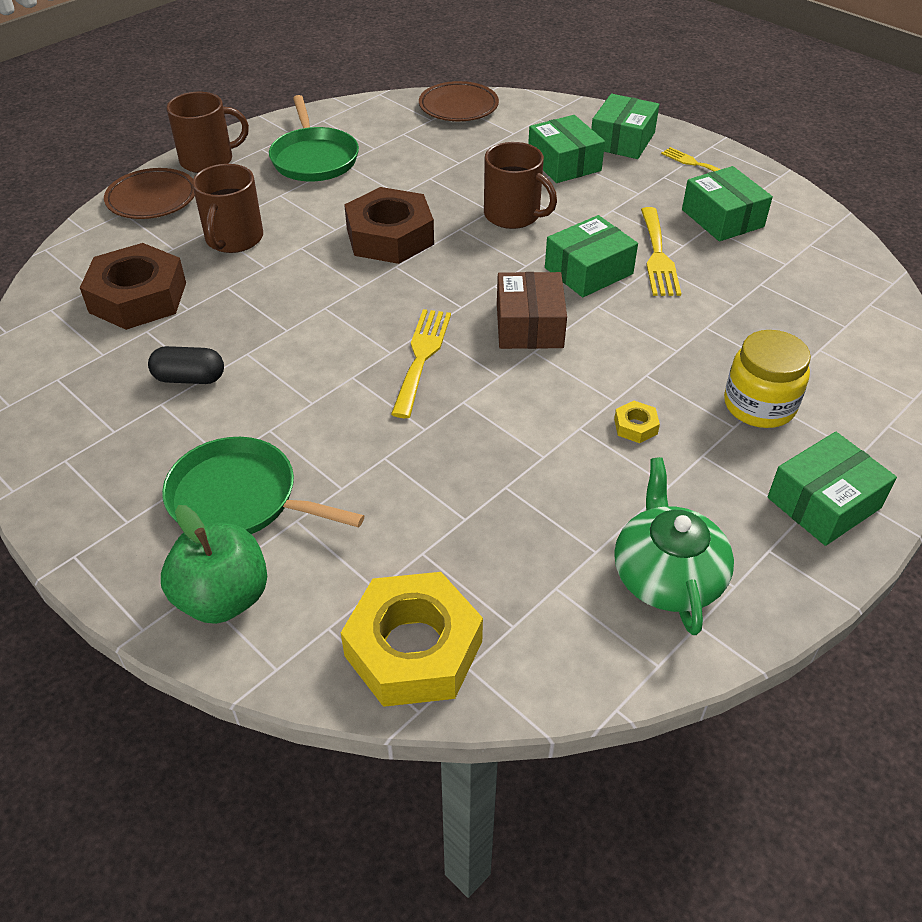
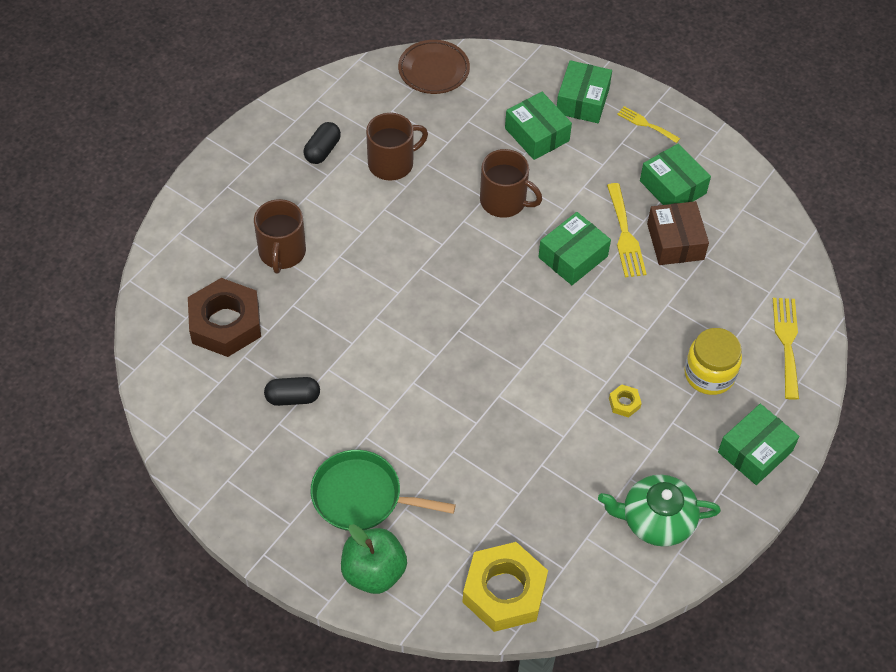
camera: 10 degrees left, 10 degrees up
(152, 199) = (198, 214): brown plate -> none
(208, 160) = (231, 162): brown mug -> brown mug (392, 163)
(314, 158) = (322, 150): green pan -> black capsule
(390, 236) = (408, 236): brown nut -> none
(421, 357) = (460, 358): yellow fork -> yellow fork (787, 343)
(529, 325) = (535, 318): brown box -> brown box (675, 241)
(667, 575) = (656, 519): green teapot -> green teapot turned 75 degrees counterclockwise

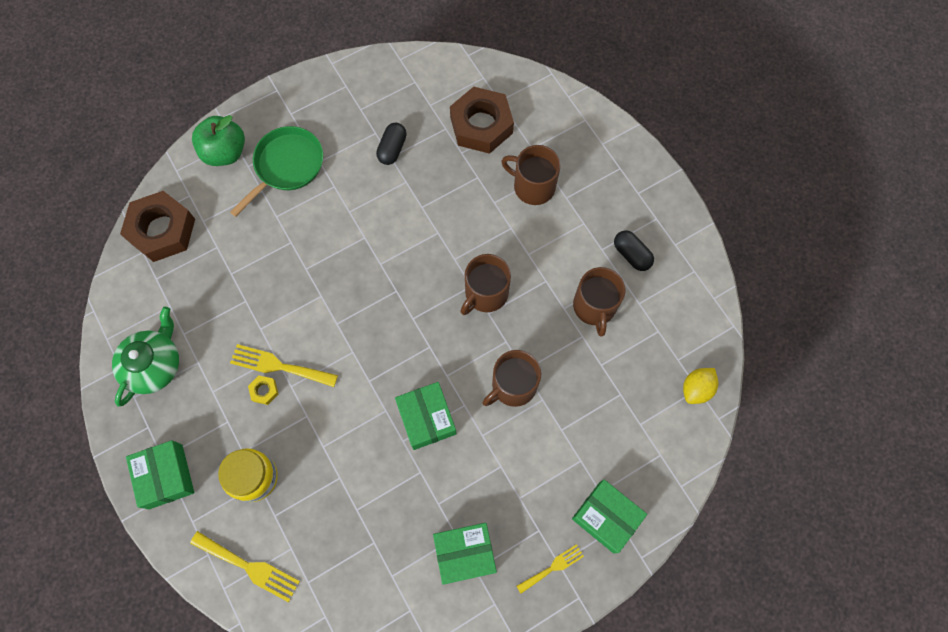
camera: 115 degrees right, 15 degrees up
(422, 253) = (485, 293): none -> brown mug
(433, 70) = (696, 389): brown plate -> yellow lemon
(504, 591) = (162, 230): yellow nut -> brown nut
(537, 134) = (580, 451): green box -> none
(625, 235) = (429, 478): yellow fork -> yellow fork (279, 366)
(675, 241) = (402, 522): brown box -> none

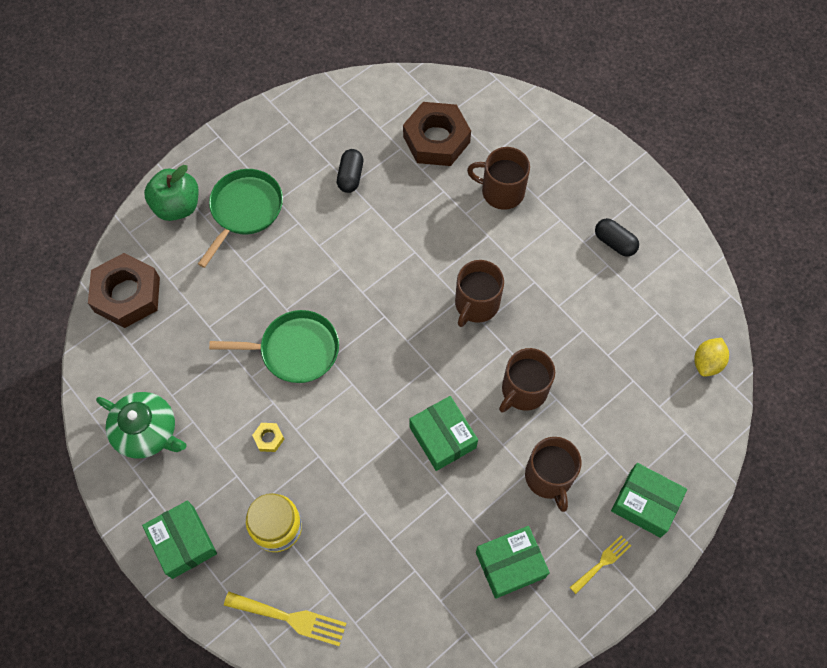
camera: 10 degrees left, 5 degrees down
(154, 365) = (147, 431): green teapot -> green teapot turned 105 degrees clockwise
(279, 366) = (279, 411): yellow fork -> none
(306, 310) = (295, 350): none -> green pan
(594, 307) = (588, 299): brown mug -> brown mug (549, 477)

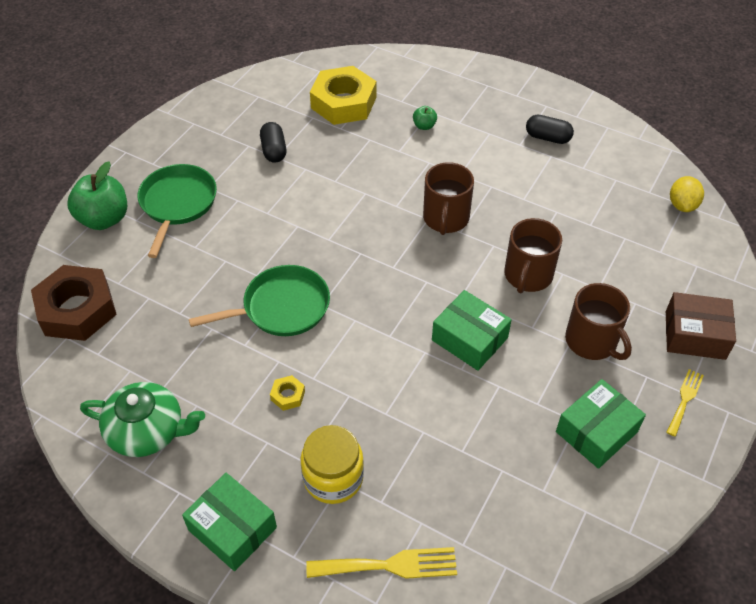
camera: 20 degrees left, 15 degrees down
(436, 139) = (343, 103): brown nut -> yellow nut
(501, 191) = (424, 126): brown mug -> green apple
(645, 503) = (695, 335): green box -> brown box

